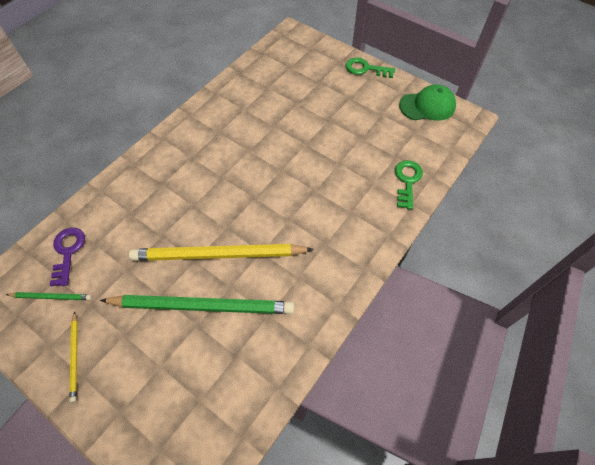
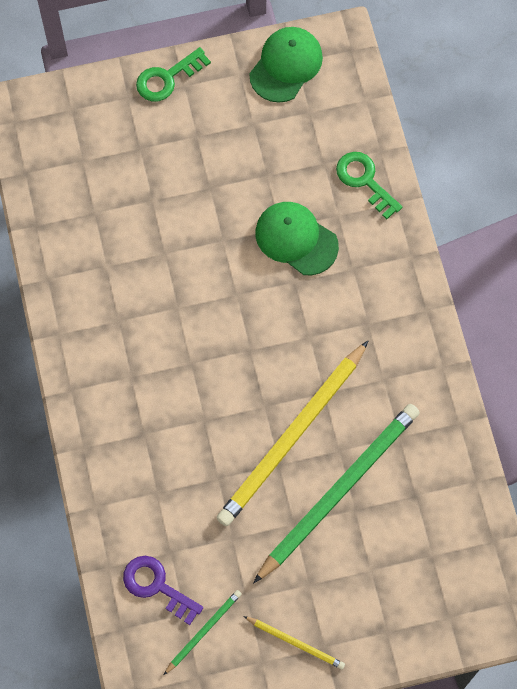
camera: 50 degrees left, 10 degrees up
(340, 174) = (296, 239): none -> green cap

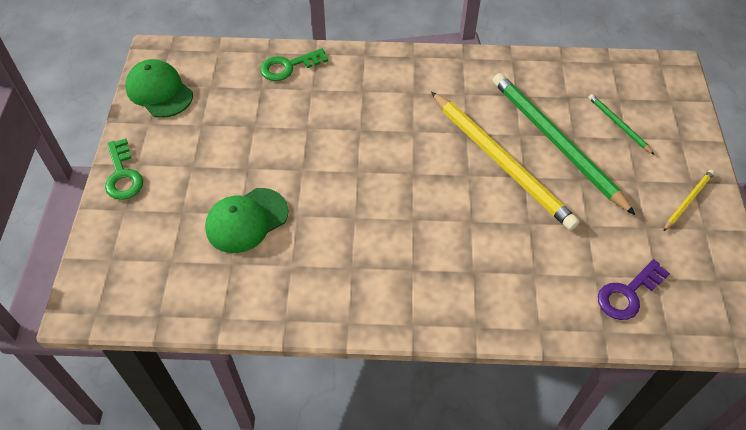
camera: 75 degrees left, 15 degrees down
(203, 631) = (674, 266): green pencil -> green pencil (618, 124)
(296, 239) = (322, 120): green cap -> green cap (246, 220)

